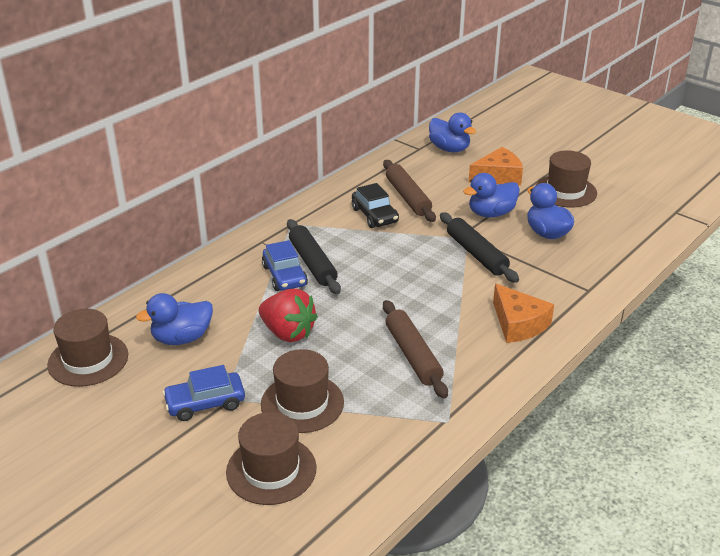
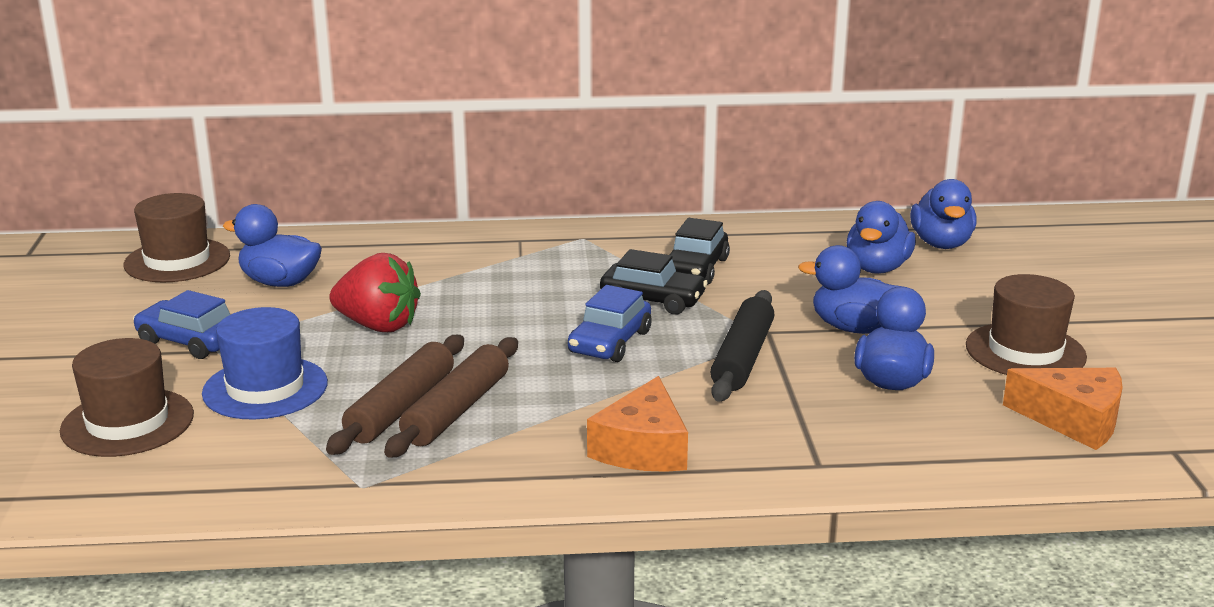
camera: 45 degrees right, 10 degrees down
(284, 276) = (479, 278): blue car -> blue car (610, 342)
(288, 333) = (378, 326): red strawberry -> red strawberry turned 60 degrees counterclockwise
(302, 403) = (265, 388): brown hat -> blue hat
(312, 263) = (531, 280): black rolling pin -> none
(387, 243) = (652, 300): none -> black car
(408, 197) = (775, 268): brown rolling pin -> brown rolling pin (401, 407)
(447, 175) = (877, 268): none -> blue duck
(498, 176) = (952, 296): orange cheese -> orange cheese (1074, 420)

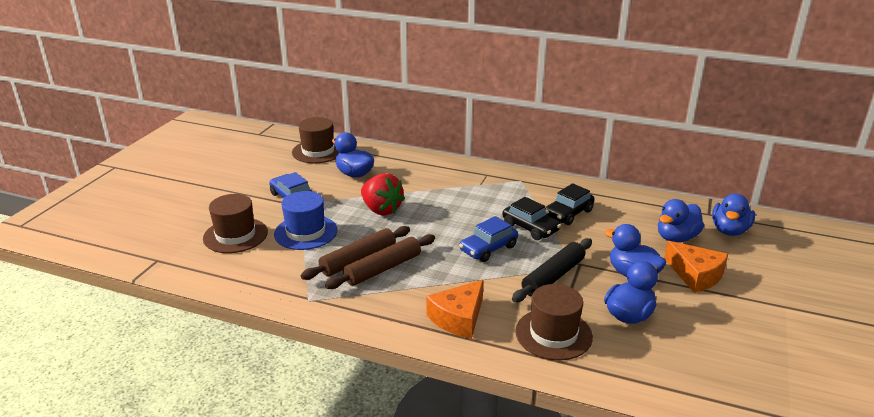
camera: 25 degrees right, 5 degrees up
(1025, 351) = (729, 317): brown hat -> brown hat (553, 334)
(1074, 420) = (725, 374): orange cheese -> orange cheese (695, 275)

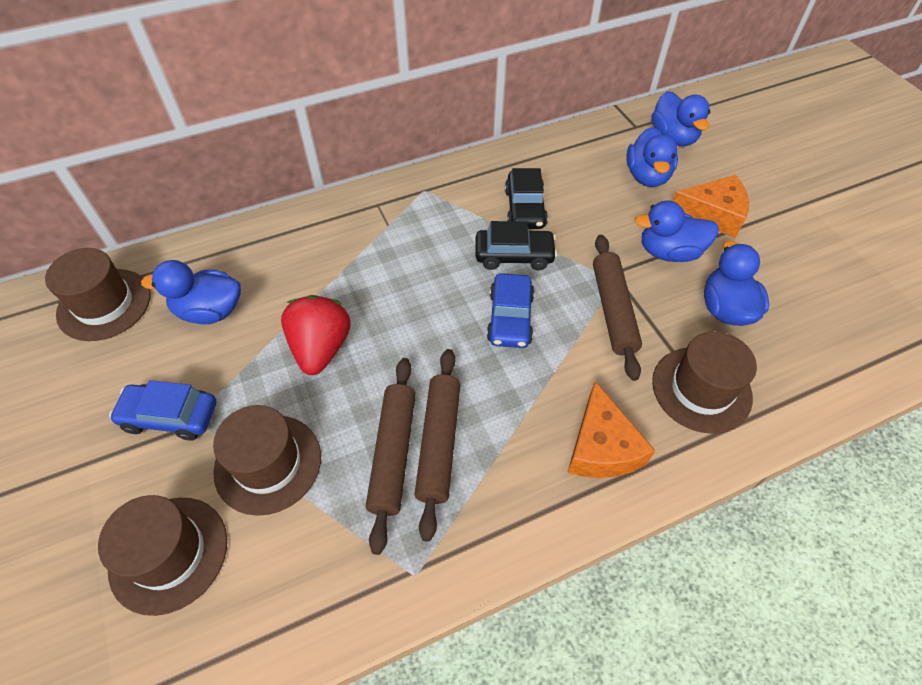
camera: 45 degrees left, 25 degrees up
(305, 232) = (268, 463): blue hat -> brown hat
(381, 210) = (321, 348): red strawberry -> red strawberry turned 90 degrees counterclockwise
(553, 277) = (613, 310): black rolling pin -> brown rolling pin

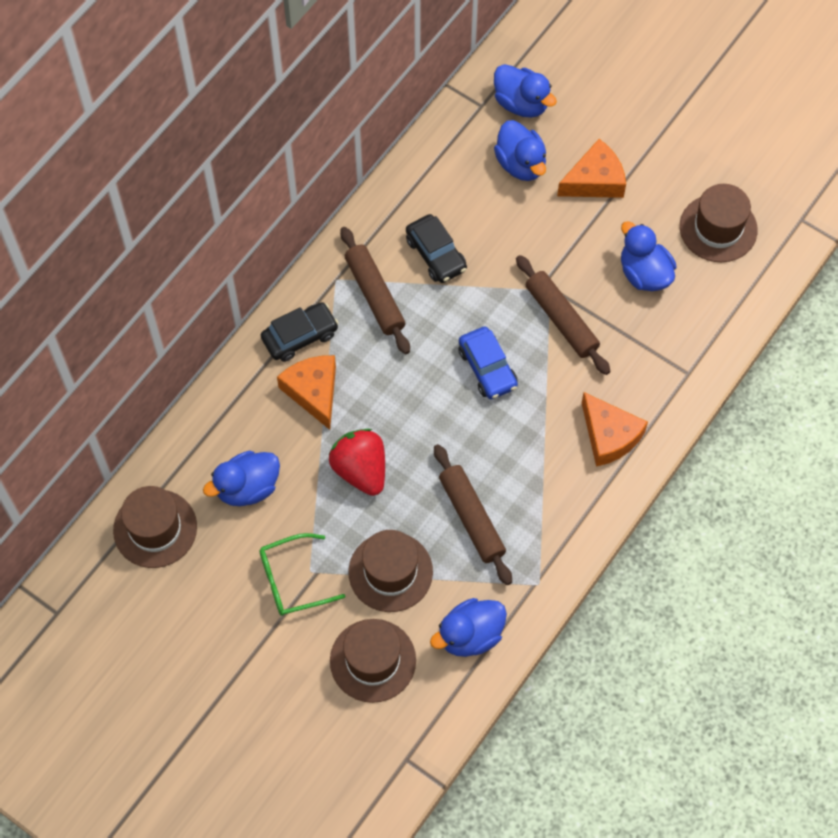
camera: 30 degrees left, 10 degrees up
(170, 416) = (292, 580): blue car -> green glasses
(335, 262) = (313, 392): none -> orange cheese
(439, 443) = (498, 493): brown rolling pin -> brown rolling pin (374, 295)
(514, 255) = (455, 308): black car -> black car (300, 336)
(669, 252) = (577, 240): blue duck -> blue duck (470, 635)
(701, 389) = (656, 354): brown hat -> brown hat (718, 228)

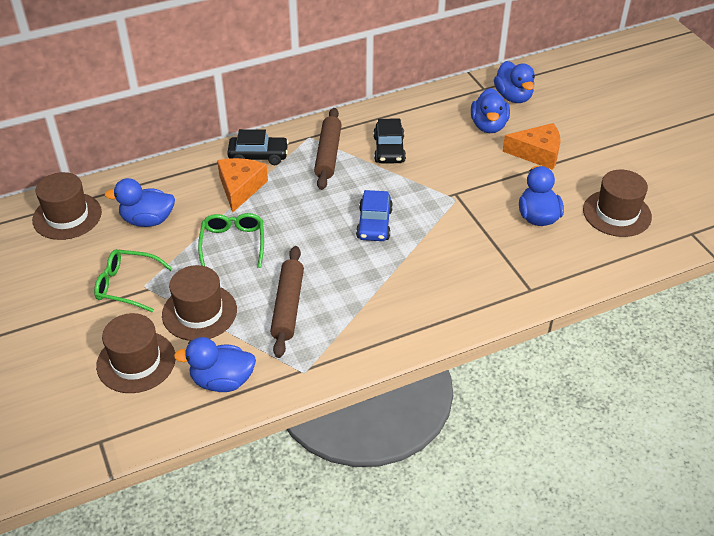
camera: 30 degrees right, 20 degrees down
(360, 470) = (233, 243): red strawberry -> green glasses
(561, 319) = (452, 218): brown rolling pin -> none
(609, 436) = (436, 302): orange cheese -> none

